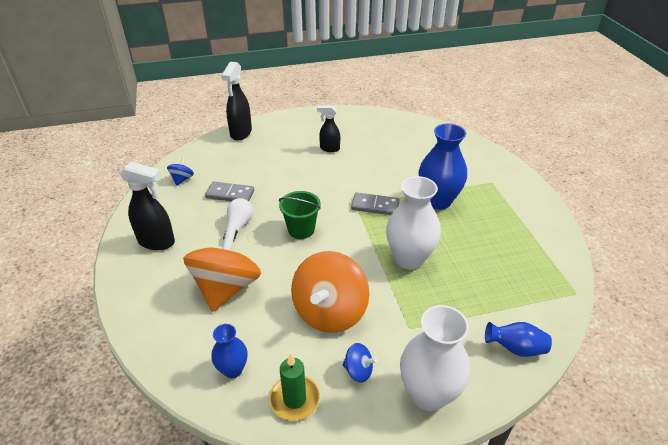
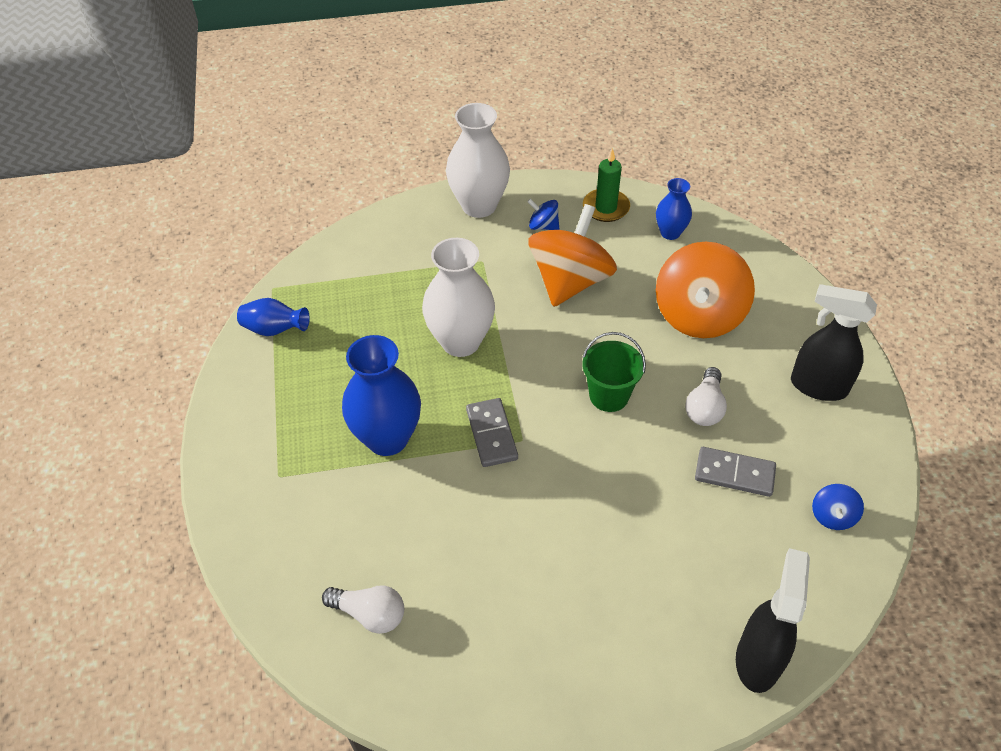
camera: 175 degrees left, 10 degrees up
(329, 148) = (560, 590): black spray bottle -> none
(375, 206) = (491, 434): grey domino -> grey domino turned 60 degrees clockwise
(417, 138) = (370, 614): none -> white light bulb
(515, 348) = (376, 237): blue vase -> blue vase (275, 329)

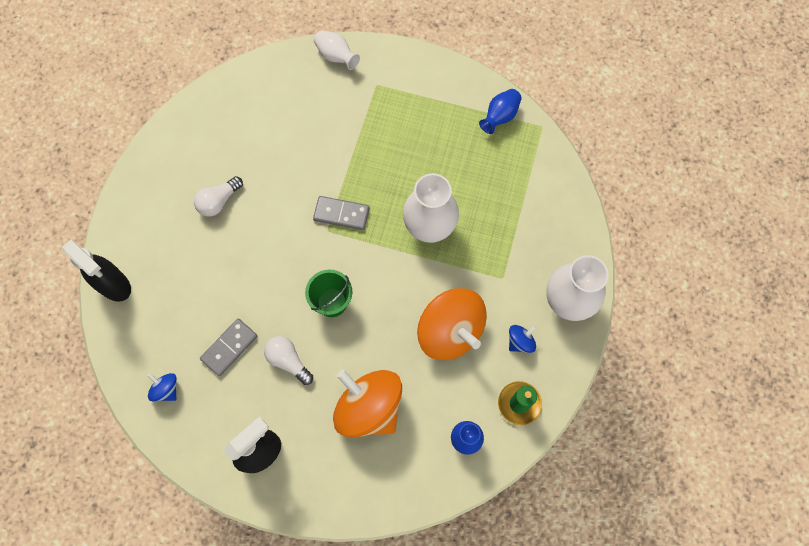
camera: 115 degrees right, 20 degrees up
(248, 546) = (336, 56): none -> white vase
(370, 614) = (259, 102): white light bulb -> white light bulb (219, 201)
(387, 438) = (372, 152): blue vase -> none

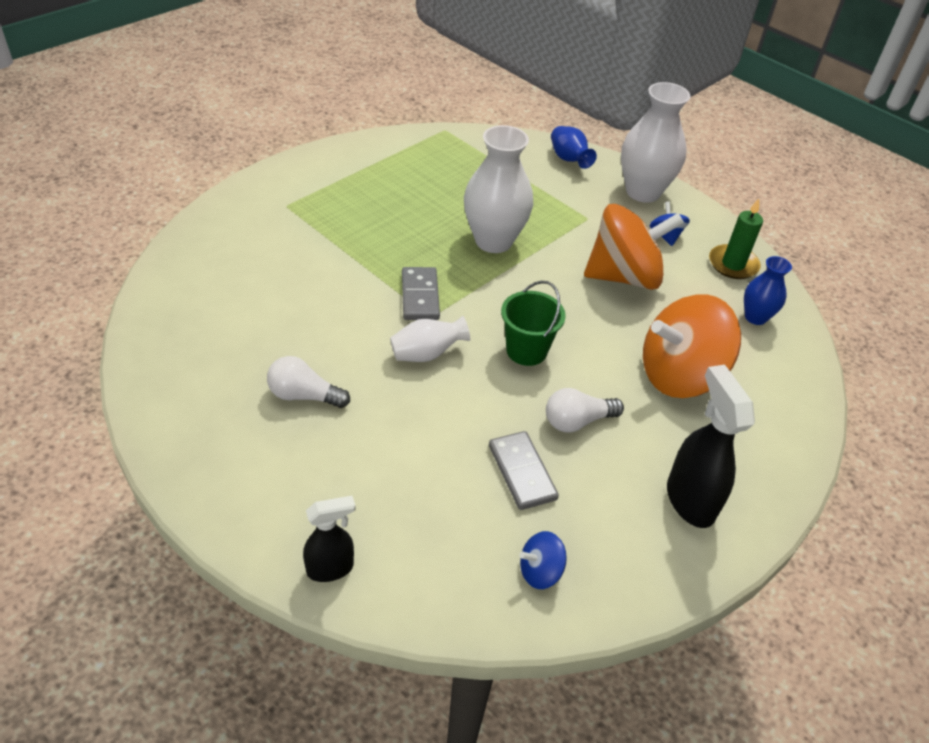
camera: 65 degrees left, 25 degrees down
(114, 285) = (331, 568): black spray bottle -> black spray bottle, size x0.63
(219, 201) = (304, 395): white light bulb -> white light bulb turned 120 degrees clockwise
(336, 56) = (217, 218): white vase -> white vase (427, 354)
(341, 214) = (420, 296): grey domino -> grey domino turned 45 degrees counterclockwise
(500, 117) = (409, 147): blue vase -> blue vase (569, 160)

